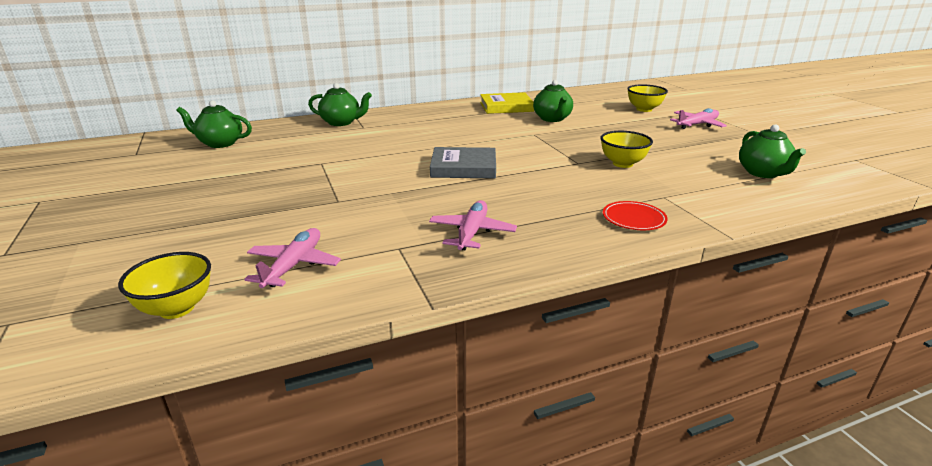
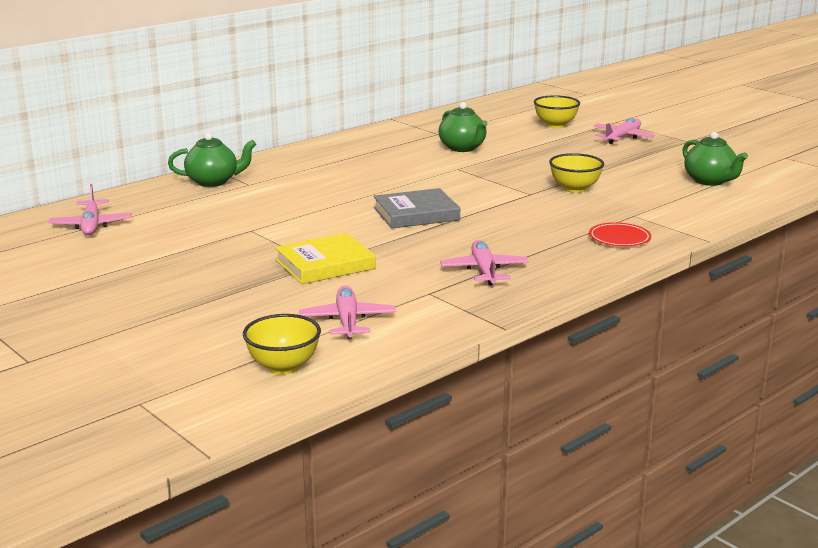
camera: 20 degrees left, 5 degrees down
(220, 143) = (91, 225): green teapot -> pink plane
(506, 107) = (396, 139): yellow book -> yellow book (325, 264)

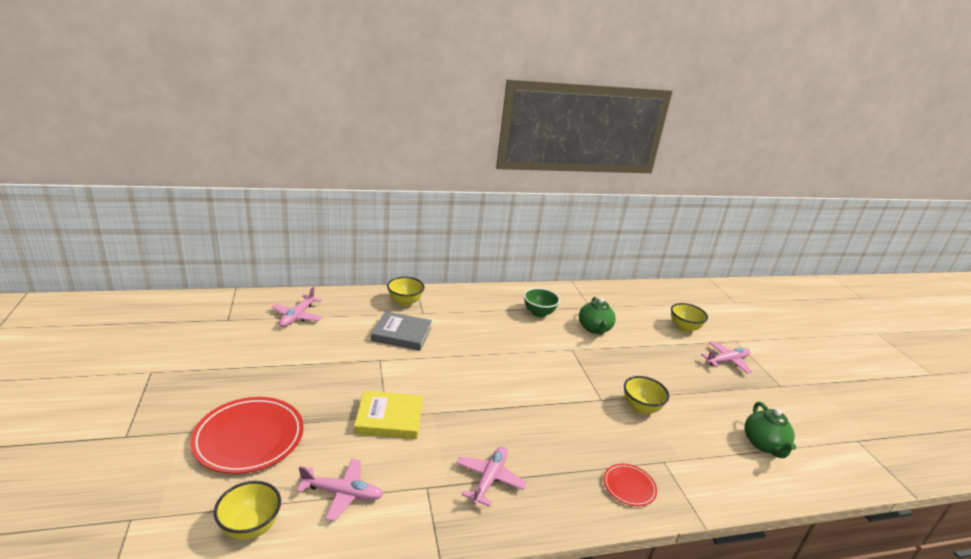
camera: 25 degrees right, 5 degrees up
(184, 320) = (249, 438): none -> red plate
(213, 181) = (405, 302): green teapot -> yellow bowl
(347, 321) = (342, 493): pink plane -> pink plane turned 75 degrees clockwise
(386, 152) = (539, 313): none -> green bowl
(416, 214) = (500, 388): grey book -> grey book (401, 334)

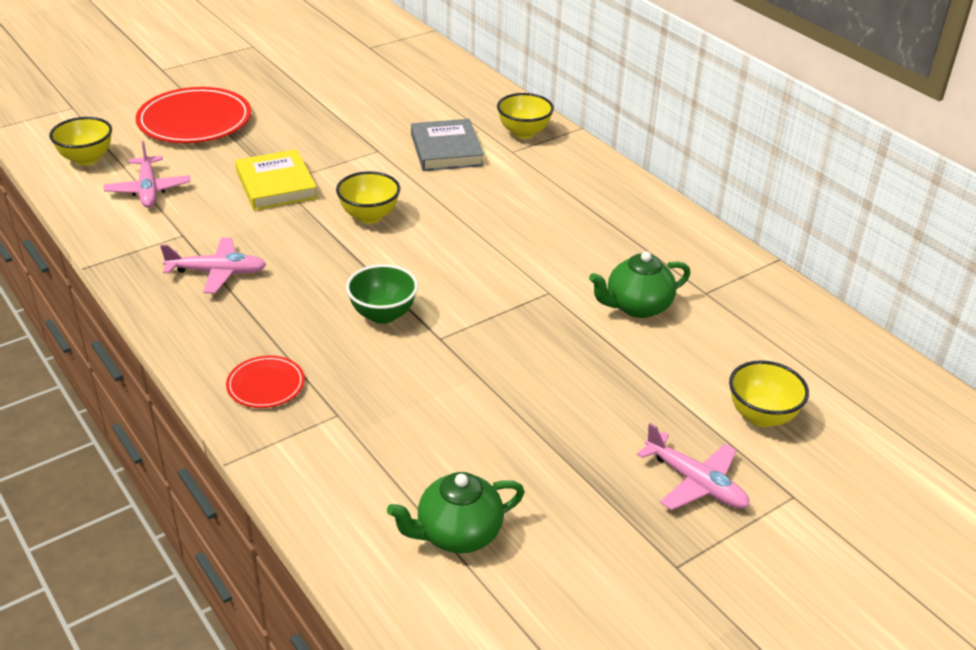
camera: 70 degrees right, 10 degrees up
(297, 316) = (416, 79): pink plane -> none
(539, 313) = (622, 244): green bowl -> green bowl (383, 315)
(640, 408) = (450, 380): yellow bowl -> yellow bowl (369, 216)

